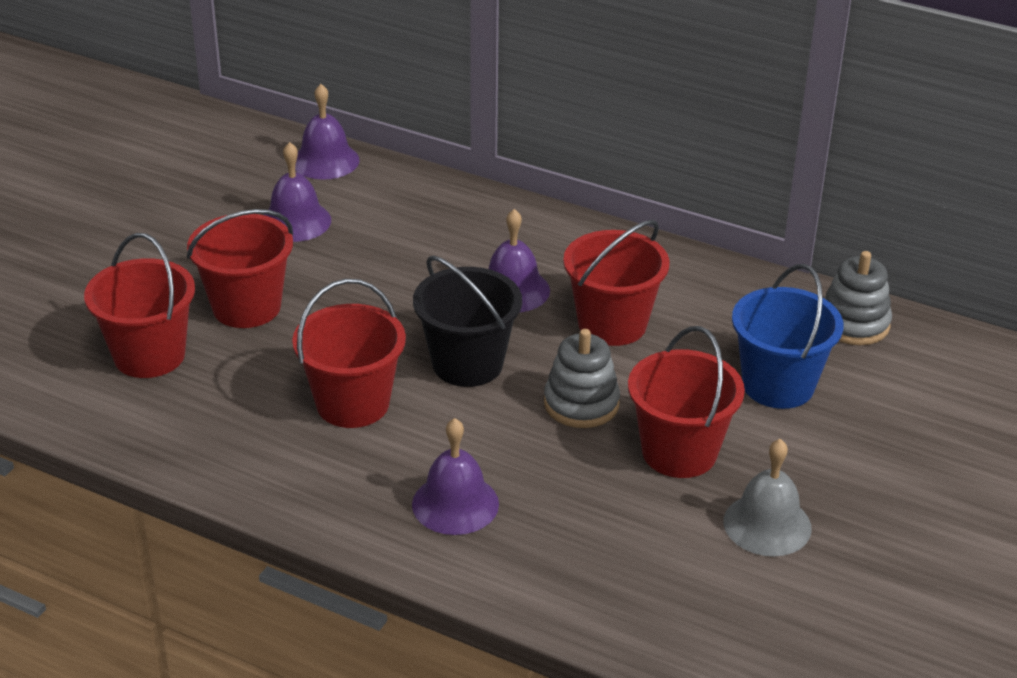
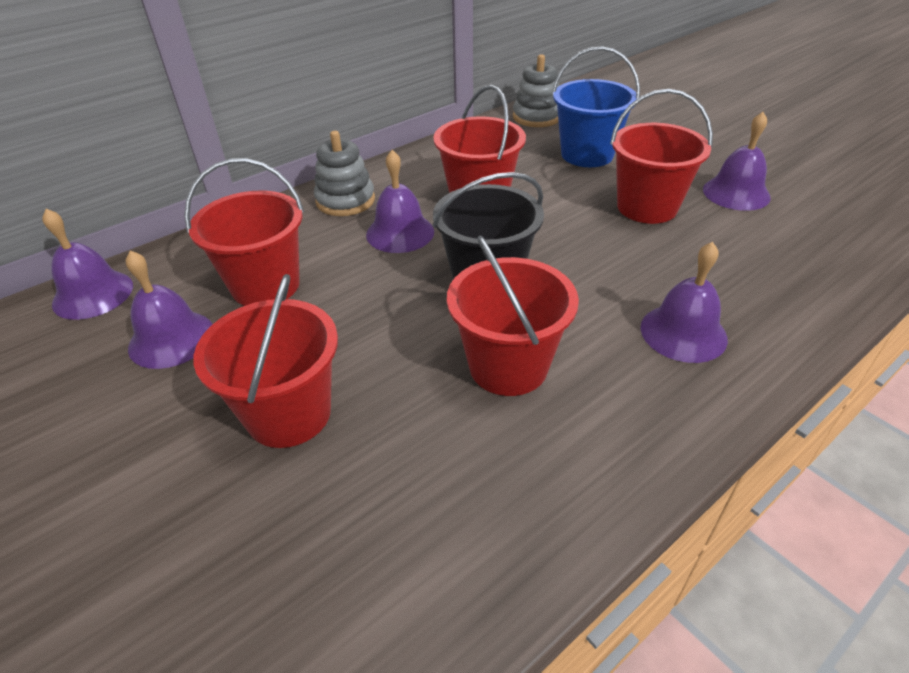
camera: 65 degrees left, 5 degrees up
(149, 355) = (314, 536): red bucket -> red bucket (265, 285)
(581, 404) = (571, 235): grey stacking toy -> grey stacking toy (345, 200)
(767, 524) = (736, 193): grey bell -> purple bell

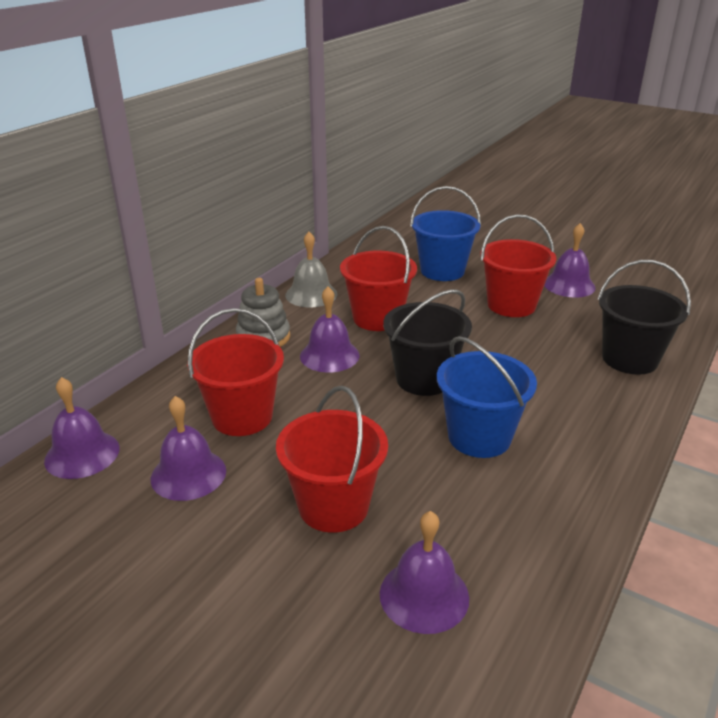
camera: 20 degrees left, 10 degrees down
(425, 161) = (311, 294): none -> grey bell
(508, 366) = (479, 437): red bucket -> blue bucket
(537, 117) = (383, 245): grey stacking toy -> none
(683, 332) = (587, 389): purple bell -> purple bell (424, 595)
(766, 302) = (629, 359): none -> black bucket

